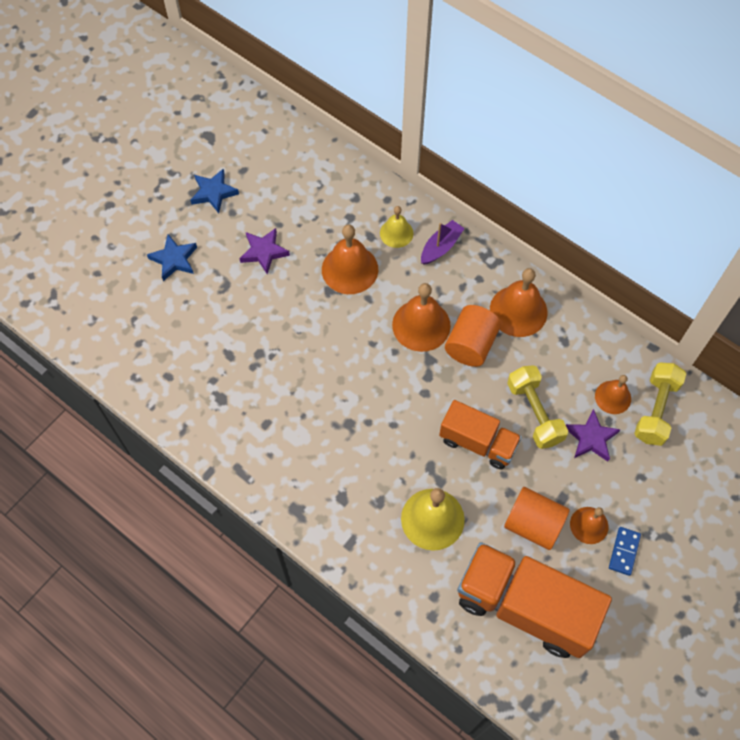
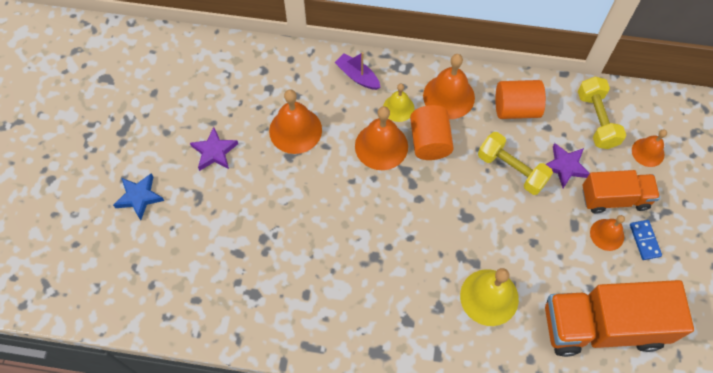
camera: 30 degrees left, 0 degrees up
(214, 193) = (139, 123): blue star -> none
(396, 233) = (315, 82): yellow bell -> yellow bell (398, 108)
(441, 247) = (357, 76): purple boat -> purple boat turned 60 degrees counterclockwise
(477, 442) = (484, 216): orange truck -> orange truck (614, 198)
(533, 524) = (566, 257): orange cylinder -> orange cylinder (516, 109)
(613, 397) = (560, 126): orange bell -> orange bell (648, 152)

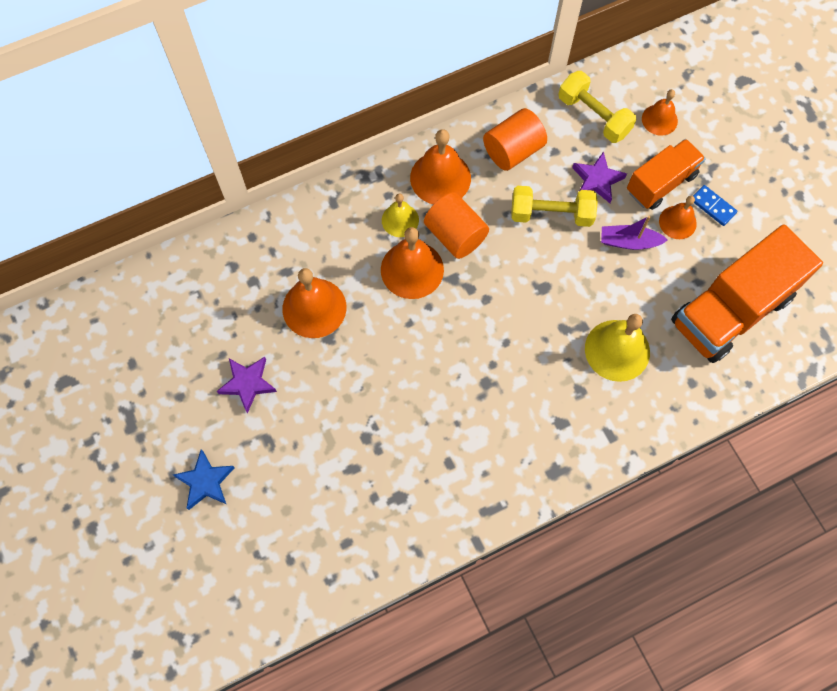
camera: 35 degrees left, 5 degrees up
(357, 76) = (335, 212): purple boat -> purple boat (629, 242)

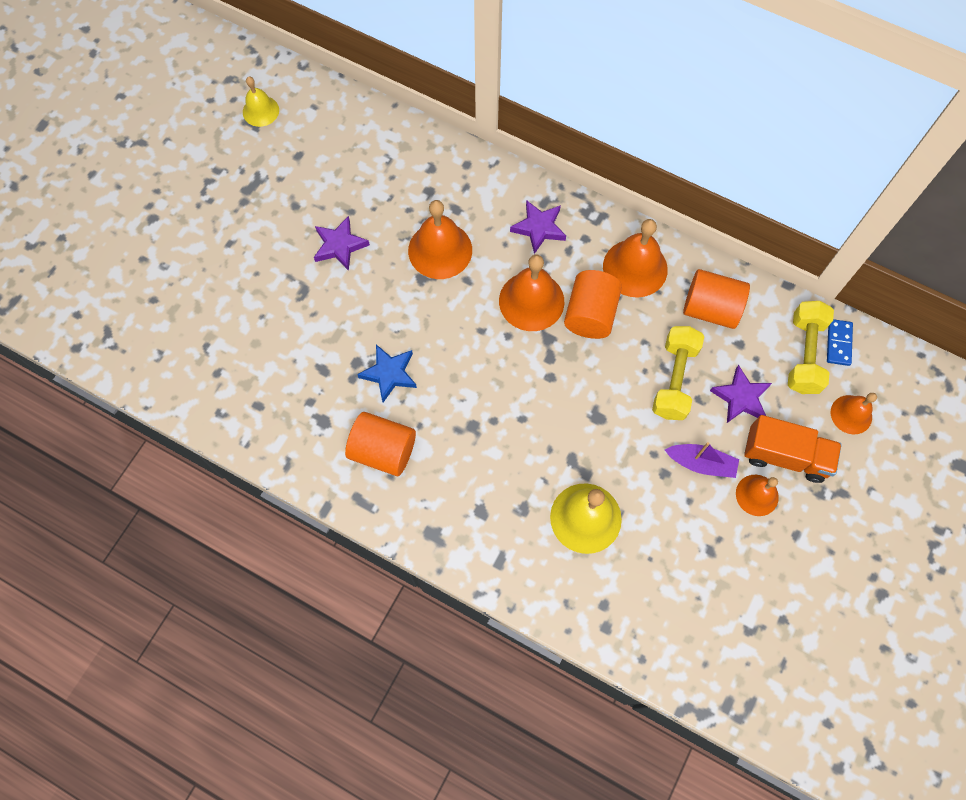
camera: 55 degrees right, 0 degrees up
(205, 482) = (239, 270): blue star -> blue star (389, 374)
(353, 222) = (539, 228): none -> purple star
(400, 220) = (569, 262): yellow bell -> yellow bell (260, 111)
(459, 465) = (383, 450): none -> orange cylinder
(551, 214) = (674, 379): yellow dumbbell -> yellow dumbbell turned 45 degrees clockwise
(629, 242) = (701, 463): purple boat -> purple boat turned 135 degrees clockwise
(713, 206) = (800, 518): blue domino -> blue domino (838, 343)
(731, 310) = (705, 598): orange truck -> none

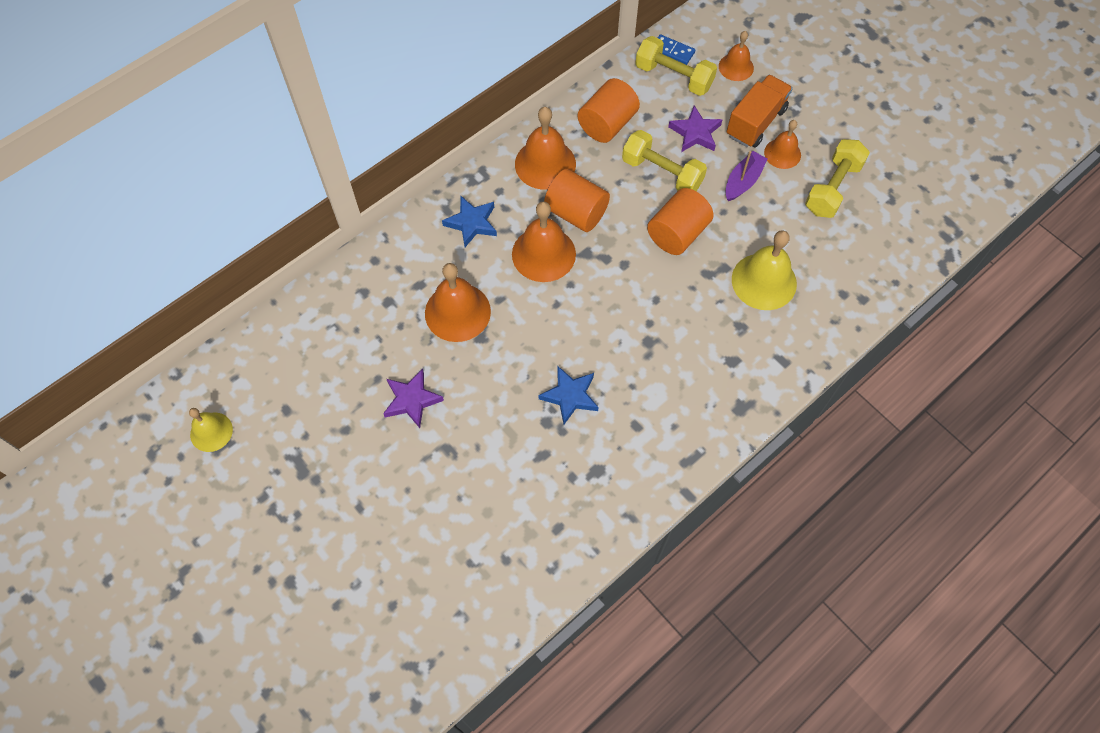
camera: 70 degrees left, 5 degrees down
(383, 450) = (646, 425): orange cylinder -> orange cylinder (677, 233)
(539, 228) = (472, 223): purple star -> blue star
(735, 561) = (832, 188): none -> yellow dumbbell

